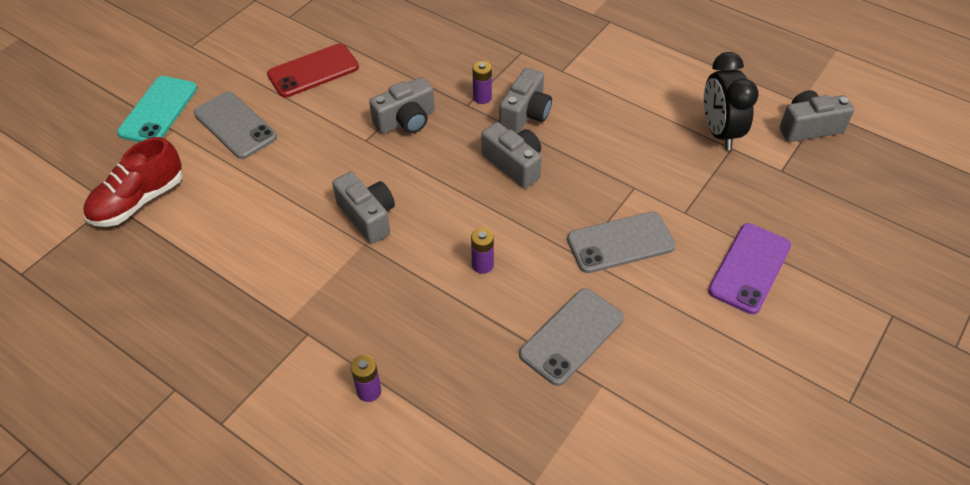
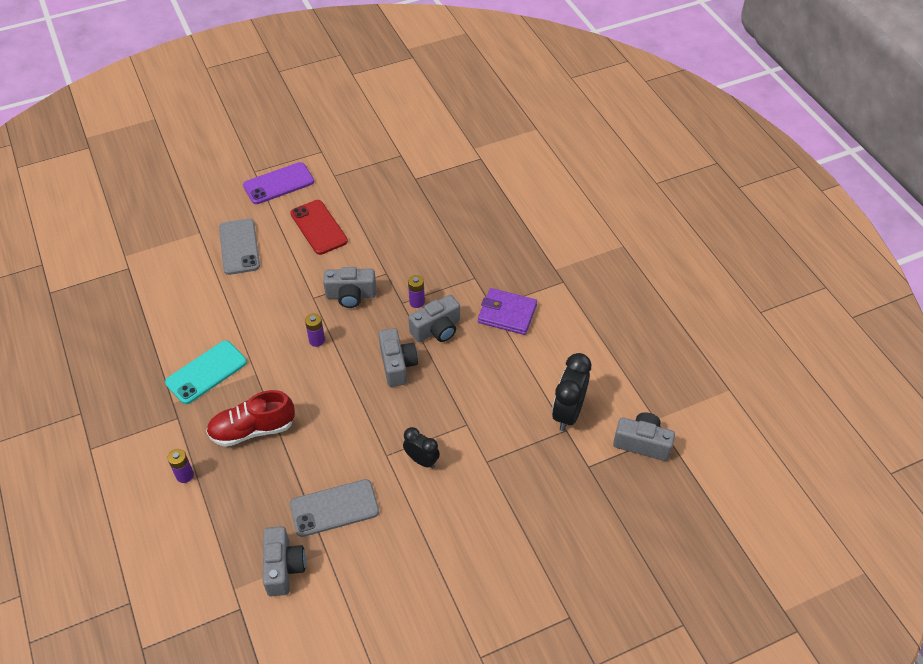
camera: 30 degrees right, 0 degrees up
(139, 201) = (145, 275): red shoe -> red shoe (252, 429)
(158, 110) = (200, 213): turquoise phone -> turquoise phone (206, 372)
(313, 71) = (318, 227): red phone -> red phone turned 60 degrees clockwise
(368, 216) = (272, 355): grey camera -> grey camera (283, 567)
(482, 265) = (317, 428): purple battery -> purple battery (317, 340)
(582, 70) = (507, 314): none -> purple wallet
(620, 243) = (422, 460): grey phone -> black clock
(749, 268) = (496, 527): purple phone -> purple phone (278, 184)

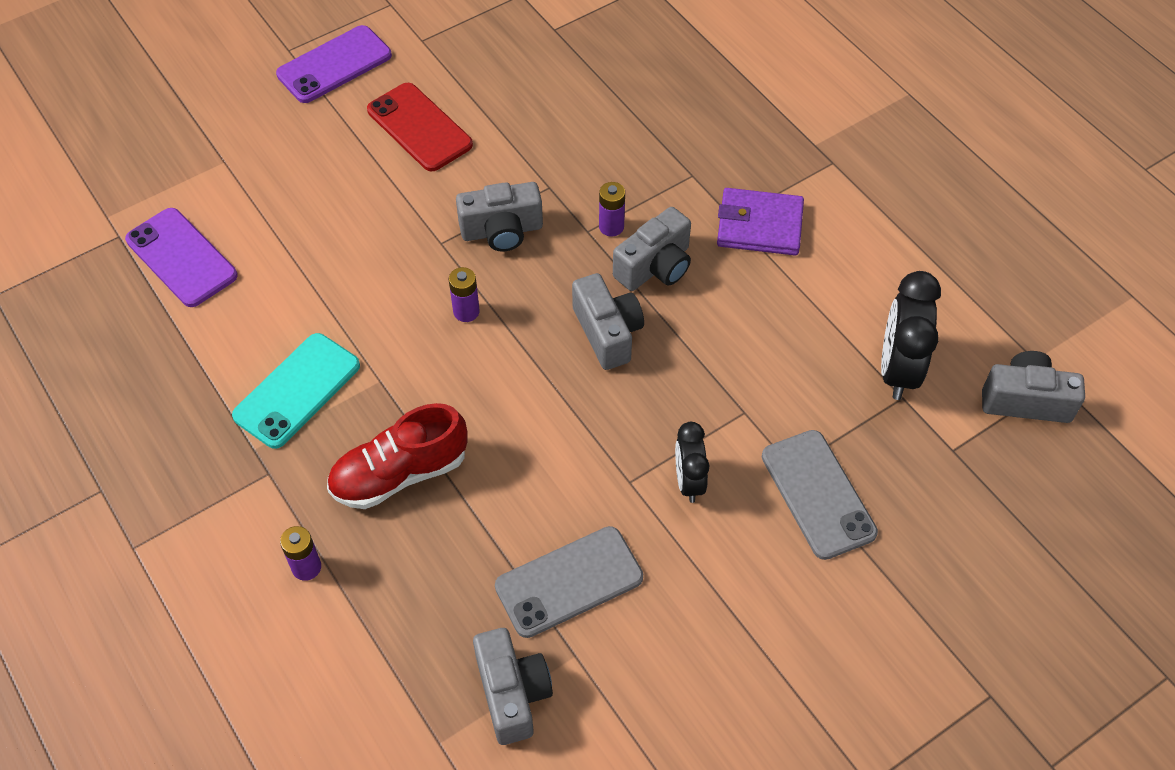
camera: 10 degrees left, 5 degrees up
(160, 285) = (181, 258): none -> purple phone
(239, 247) = (297, 176): grey phone -> grey phone (818, 494)
(422, 460) = (689, 481): black clock -> black clock turned 120 degrees counterclockwise

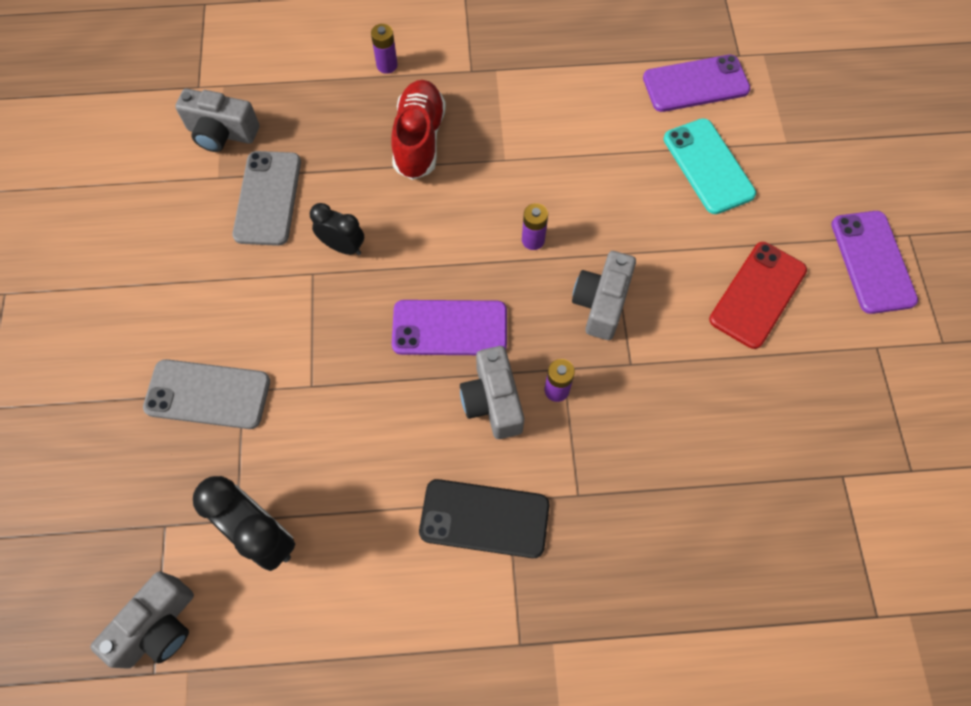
camera: 120 degrees right, 10 degrees up
(297, 391) = (528, 109): turquoise phone -> turquoise phone (708, 166)
(419, 127) = (757, 295): red phone -> red phone turned 45 degrees counterclockwise
(607, 332) = (449, 328): grey camera -> purple phone
(689, 481) = (284, 312): black clock -> black clock (343, 247)
(759, 225) = (484, 518): purple wallet -> black phone

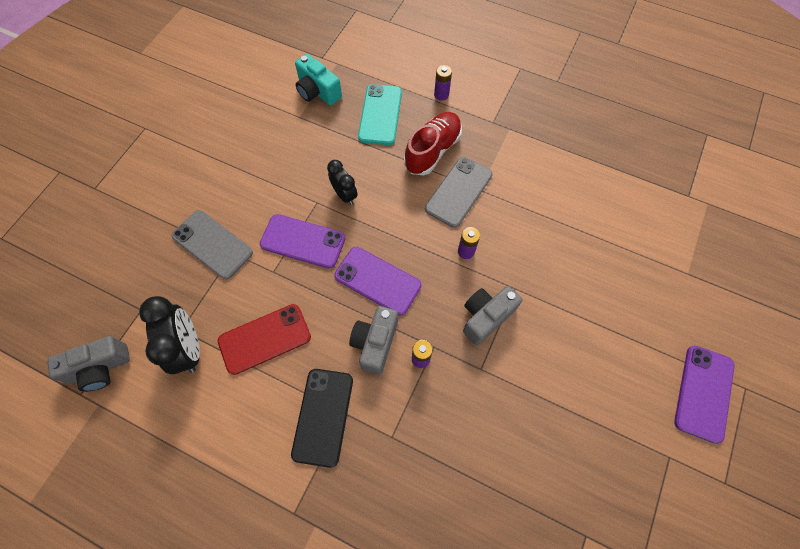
camera: 30 degrees right, 0 degrees up
(222, 133) = (317, 91): grey camera -> turquoise camera
(268, 198) = (319, 143): grey phone -> grey phone (458, 192)
(484, 518) = (323, 416): black phone -> black phone turned 60 degrees clockwise
(695, 84) = (643, 201): purple phone -> purple phone (303, 241)
(708, 166) = (618, 262): turquoise phone -> turquoise phone (380, 115)
(757, 295) = (600, 370): red phone -> red phone (265, 339)

